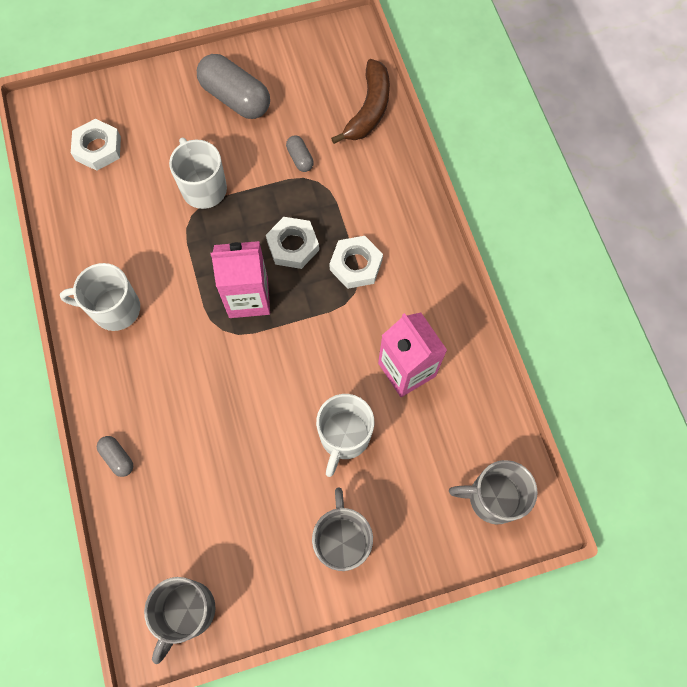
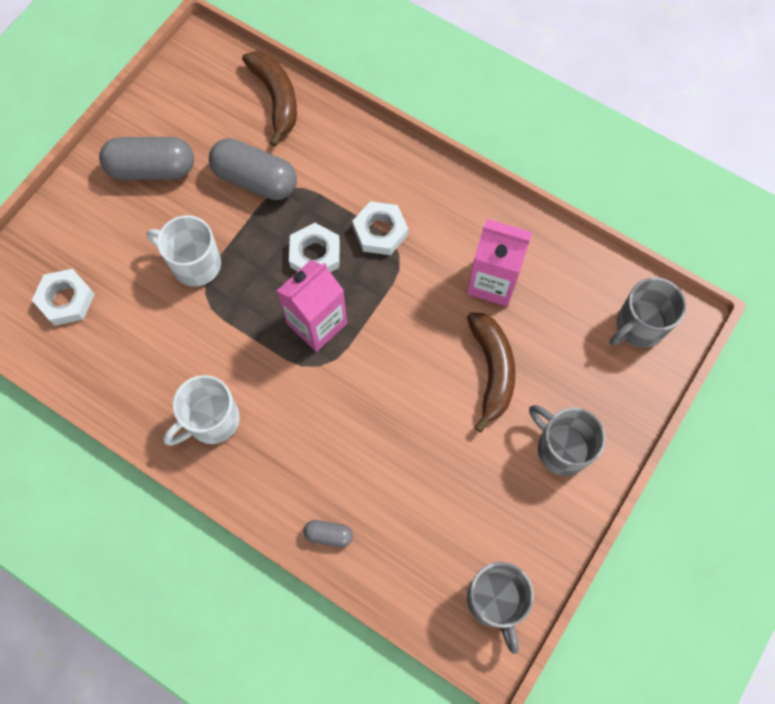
camera: 40 degrees left, 0 degrees up
(300, 158) = (255, 180): grey capsule -> grey capsule, size x2.13
(344, 437) = (492, 370): white mug -> brown banana

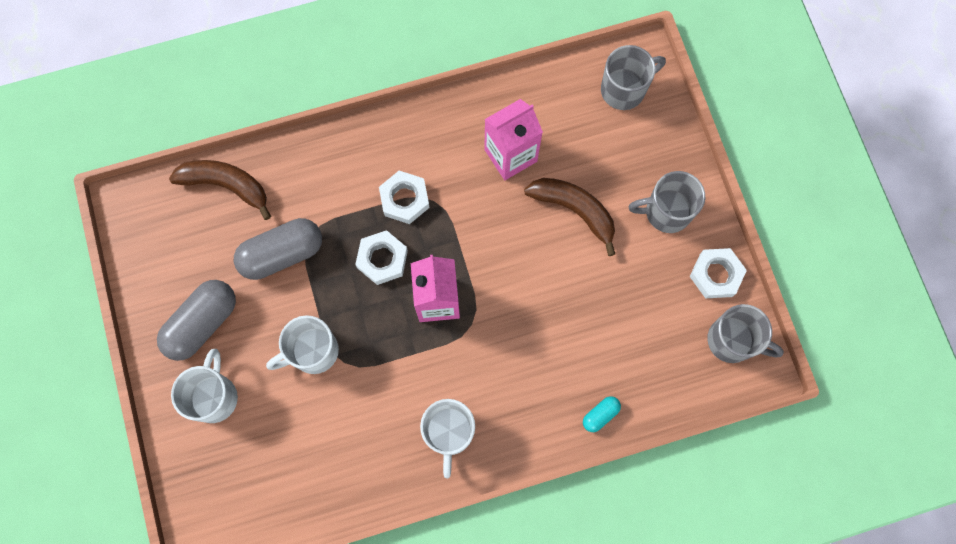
camera: 50 degrees left, 5 degrees up
(66, 300) = (257, 470): white nut -> white nut (716, 275)
(101, 223) = (214, 396): none -> white mug
(329, 534) = (600, 415): grey capsule -> turquoise capsule
(638, 326) = (624, 89): grey mug -> grey mug turned 120 degrees counterclockwise

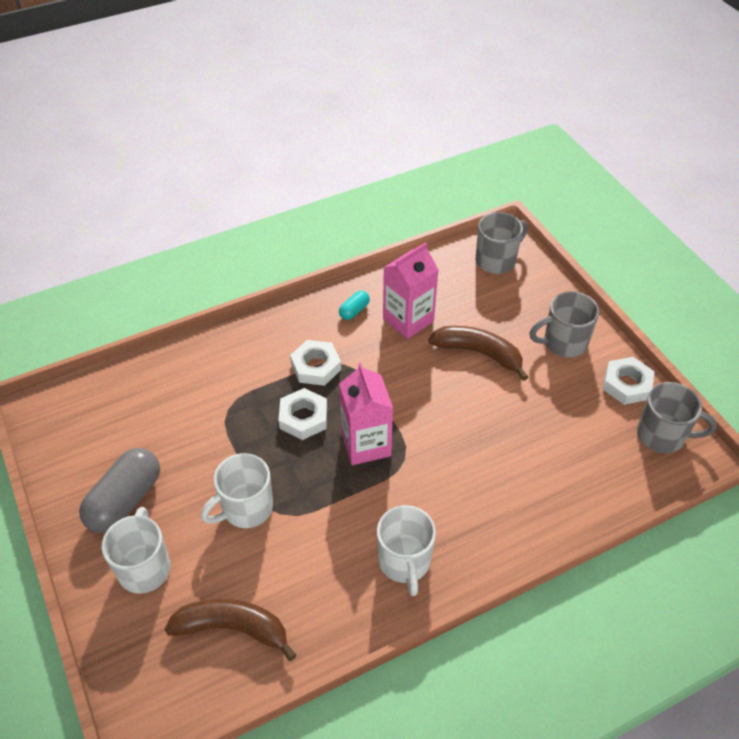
camera: 10 degrees left, 25 degrees down
(226, 185) = (139, 379): brown banana -> brown banana (233, 628)
(282, 254) = (202, 428): grey capsule -> none
(600, 415) = (556, 520): turquoise capsule -> turquoise capsule (354, 311)

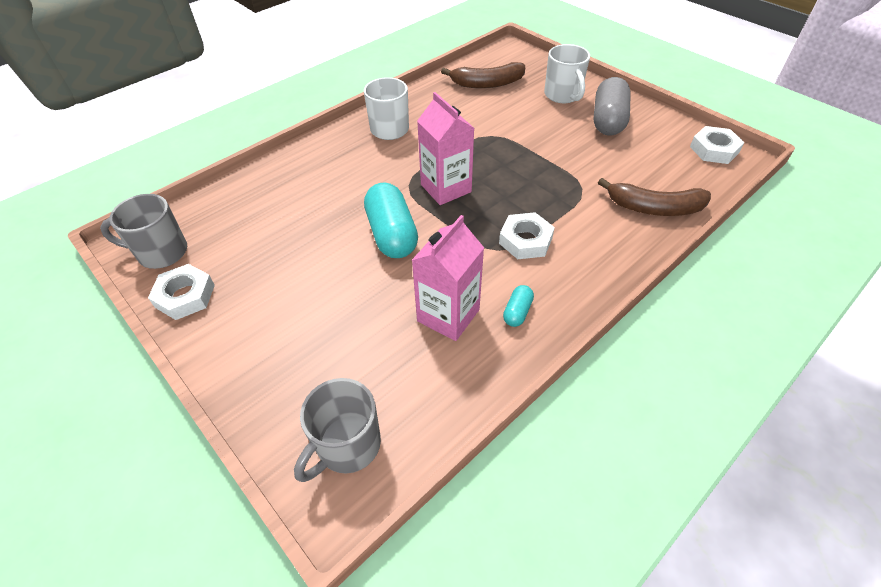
camera: 165 degrees right, 0 degrees up
(246, 508) = (518, 133): white mug -> none
(303, 417) = (511, 196): white nut -> white nut (714, 150)
(436, 402) = (391, 234): none -> turquoise capsule
(479, 353) = (355, 294): brown banana -> brown banana (654, 208)
(563, 343) = (253, 330): grey mug -> none

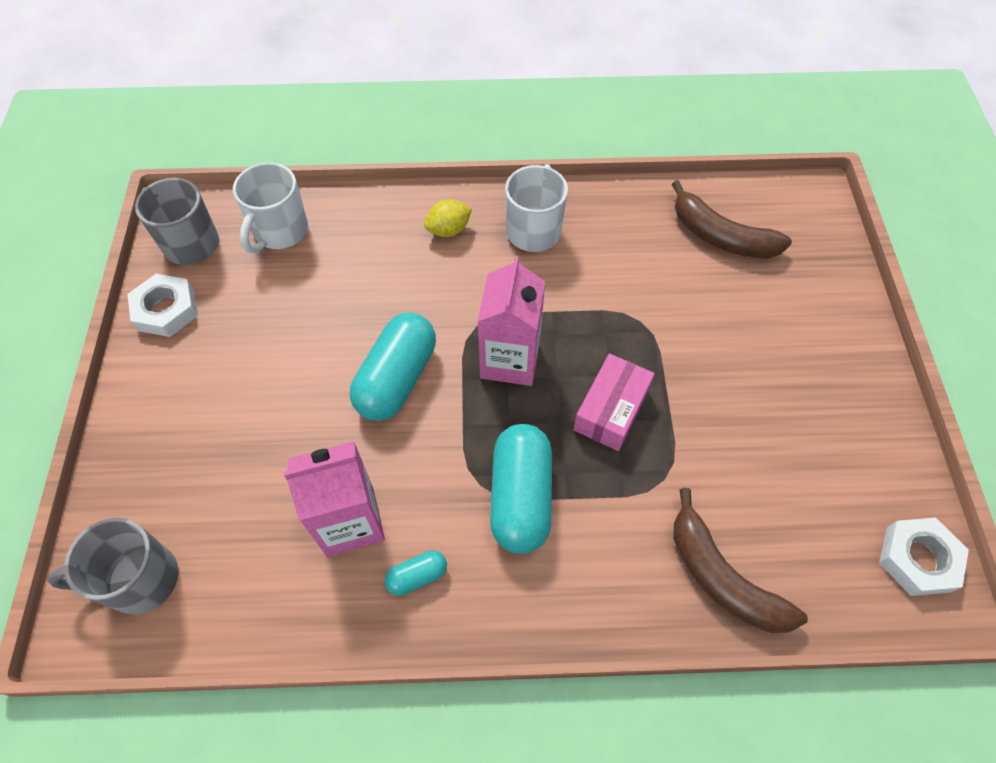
camera: 40 degrees right, 10 degrees up
(338, 153) = (448, 230): none -> yellow lemon
(523, 177) = (611, 410): none -> pink box
(525, 240) = (520, 497): white nut -> turquoise capsule
(563, 95) = (802, 321): white mug -> white mug (280, 231)
(608, 120) = (818, 403): grey capsule -> none

